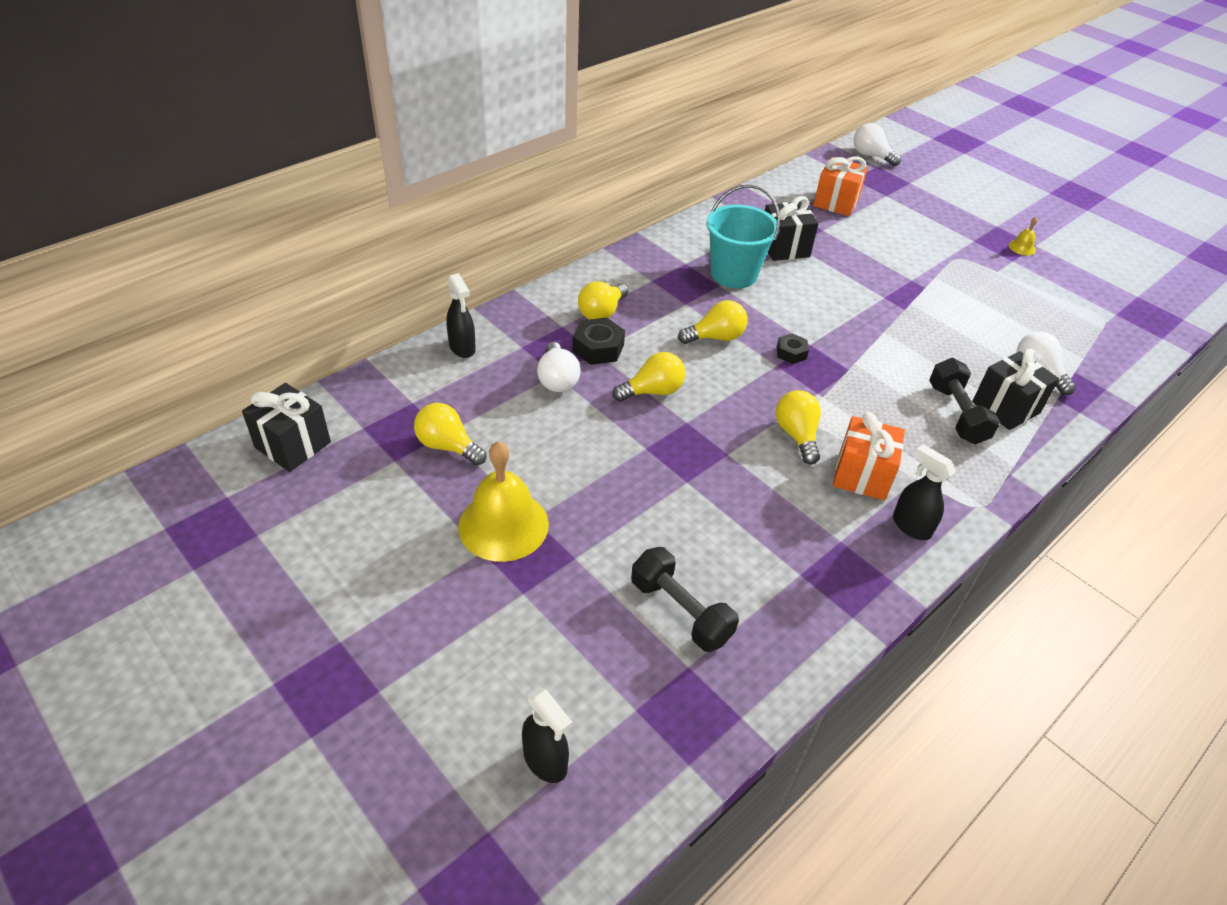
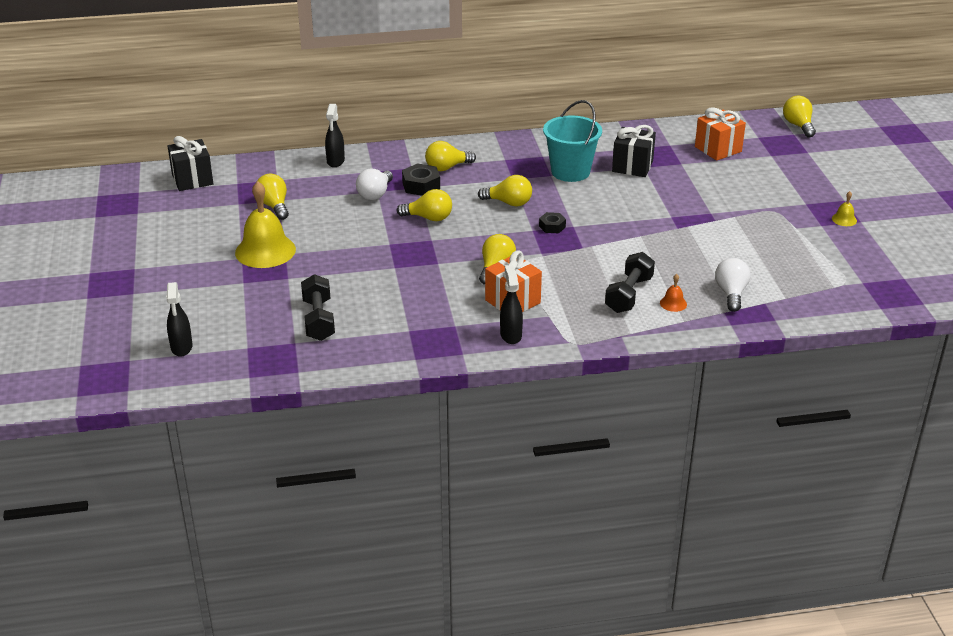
camera: 35 degrees right, 10 degrees down
(871, 156) = (798, 125): white light bulb -> yellow light bulb
(1006, 407) = (673, 303): black gift -> orange bell

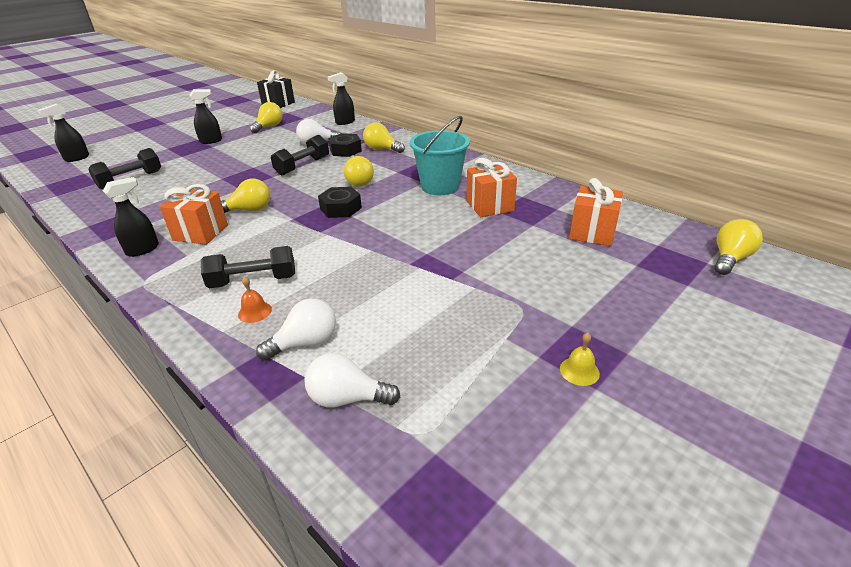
camera: 55 degrees right, 0 degrees up
(265, 251) = (211, 141): yellow bell -> black spray bottle
(429, 218) = (303, 166): yellow light bulb -> black dumbbell
(552, 226) = (340, 208): black nut -> black nut, size x1.58
(632, 166) = (489, 206): black gift -> orange gift
(798, 294) = (347, 398): none -> white light bulb

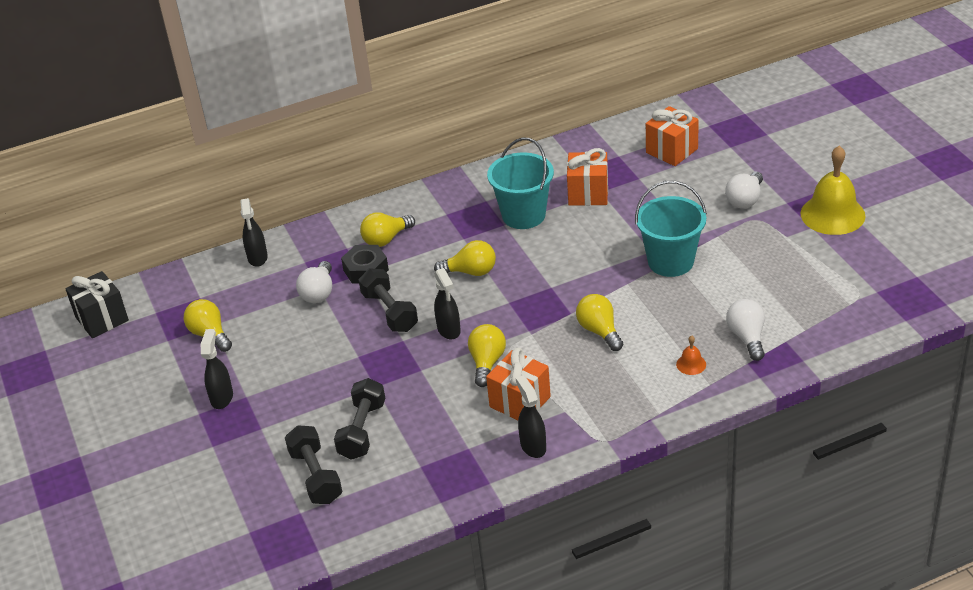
camera: 65 degrees left, 5 degrees up
(77, 158) = (175, 550): black spray bottle -> black spray bottle (449, 330)
(253, 281) = (640, 363): black dumbbell -> black dumbbell (362, 430)
(340, 208) = (528, 293): black nut -> none
(347, 398) = (816, 322): white light bulb -> white light bulb (745, 200)
(415, 267) = (670, 261): none -> turquoise bucket
(579, 371) = (832, 214): yellow bell -> yellow bell, size x2.35
(730, 259) = (746, 101): yellow light bulb -> yellow light bulb (599, 331)

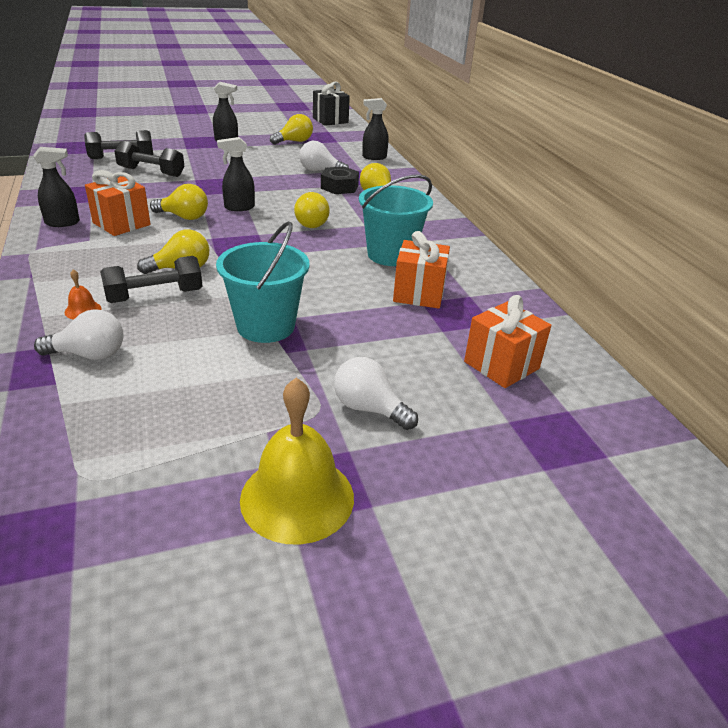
camera: 90 degrees right, 5 degrees down
(390, 312) = (279, 190): black dumbbell -> black dumbbell (155, 296)

